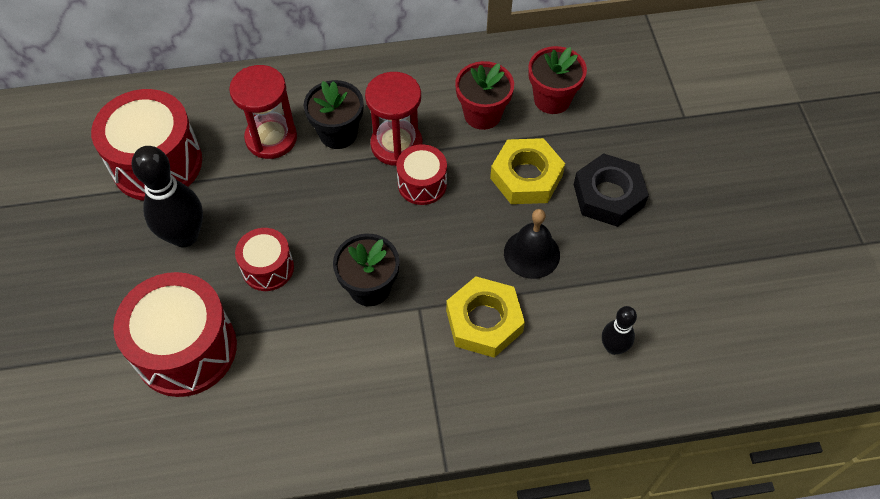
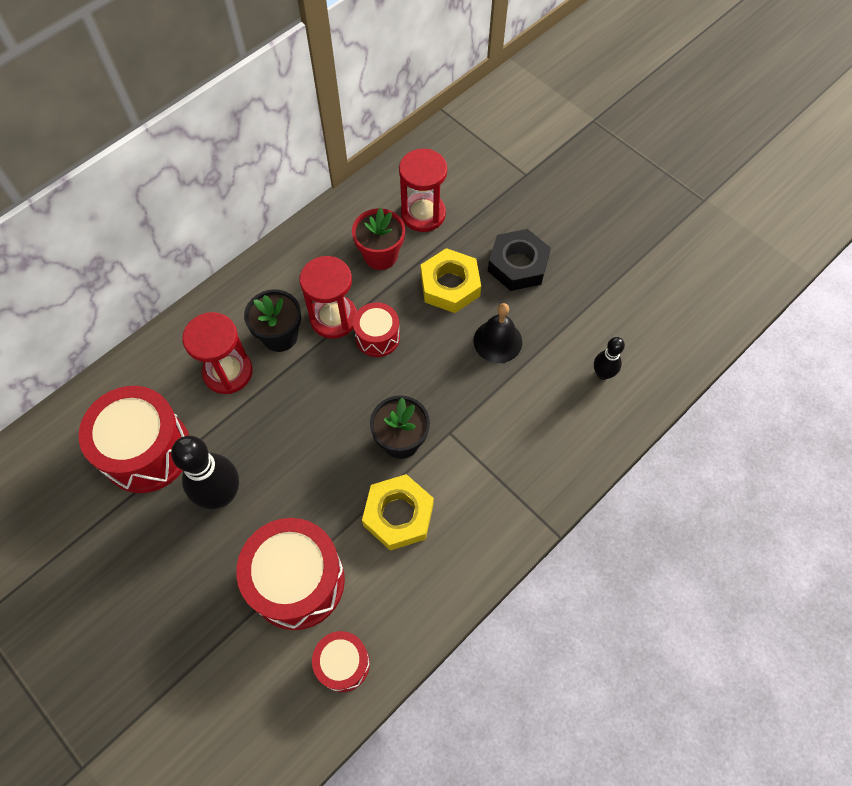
camera: 35 degrees left, 5 degrees up
(268, 268) = (310, 476): red drum -> red drum (343, 664)
(484, 321) = (503, 412): yellow nut -> yellow nut (398, 515)
(552, 99) = (423, 214): red flower pot -> red hourglass

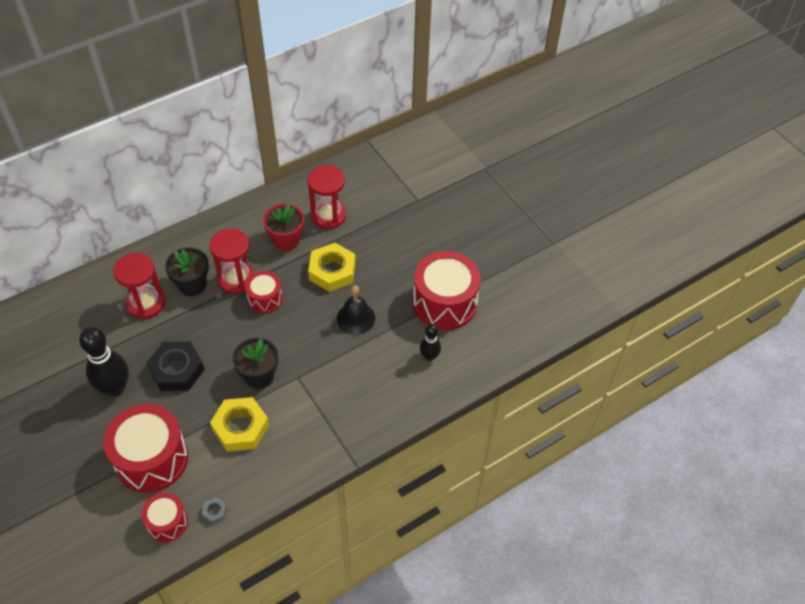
camera: 10 degrees right, 10 degrees down
(146, 451) = (70, 348): red drum -> red drum (444, 303)
(399, 635) = (215, 511): none -> grey nut
(518, 265) = (389, 265): black nut -> black nut (177, 370)

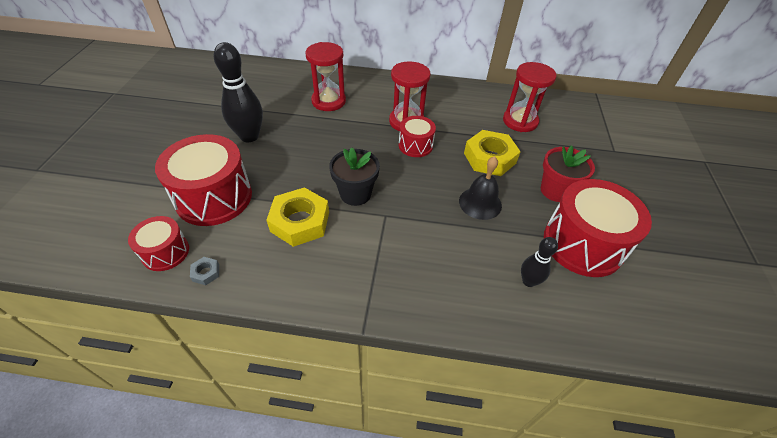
camera: 40 degrees right, 5 degrees down
(177, 370) = (301, 151): black nut -> none
(192, 285) = (371, 108): black flower pot -> none
(286, 240) = (469, 119): red flower pot -> red flower pot (555, 190)

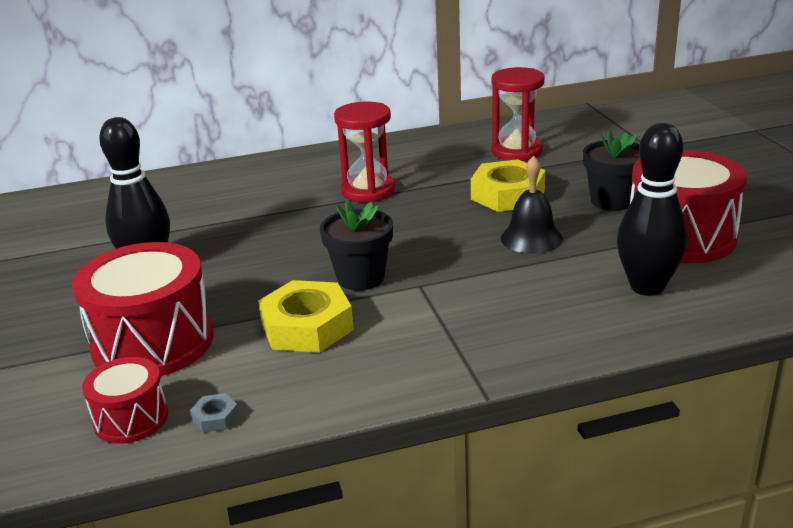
camera: 20 degrees left, 20 degrees down
(328, 101) = (236, 200): red hourglass -> none
(415, 145) = (401, 210): red drum -> none
(528, 281) = (647, 287): black bowling pin -> black bowling pin, size x1.82
(555, 190) = (612, 201): red flower pot -> black flower pot

